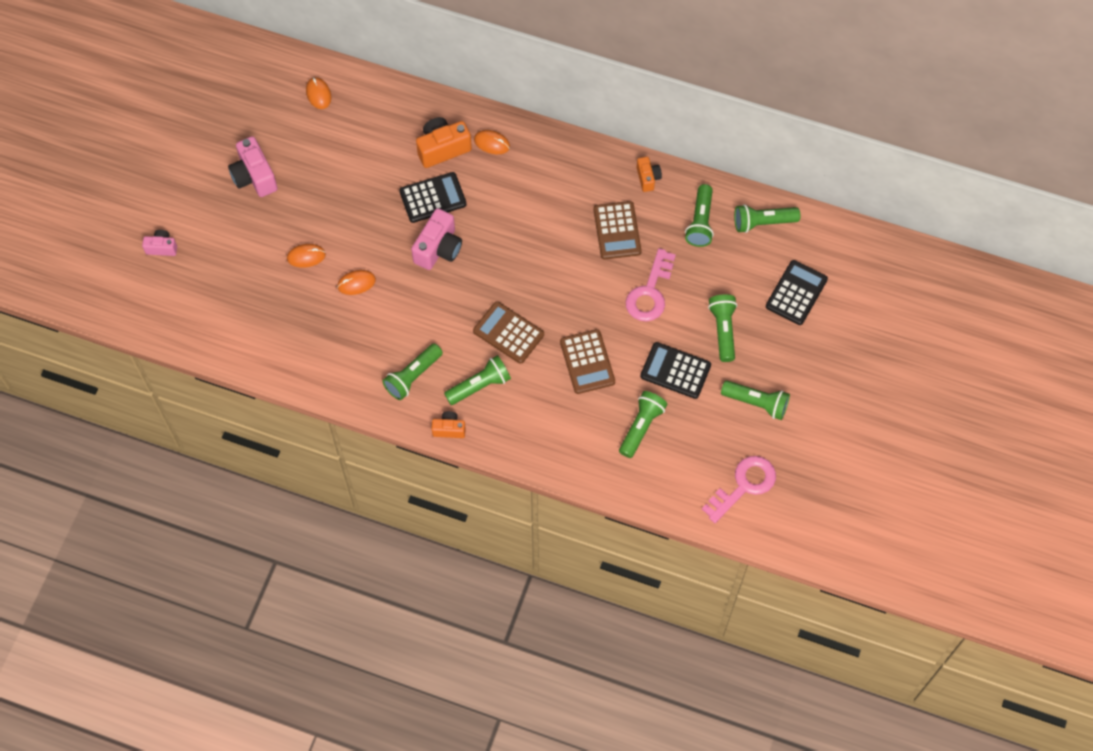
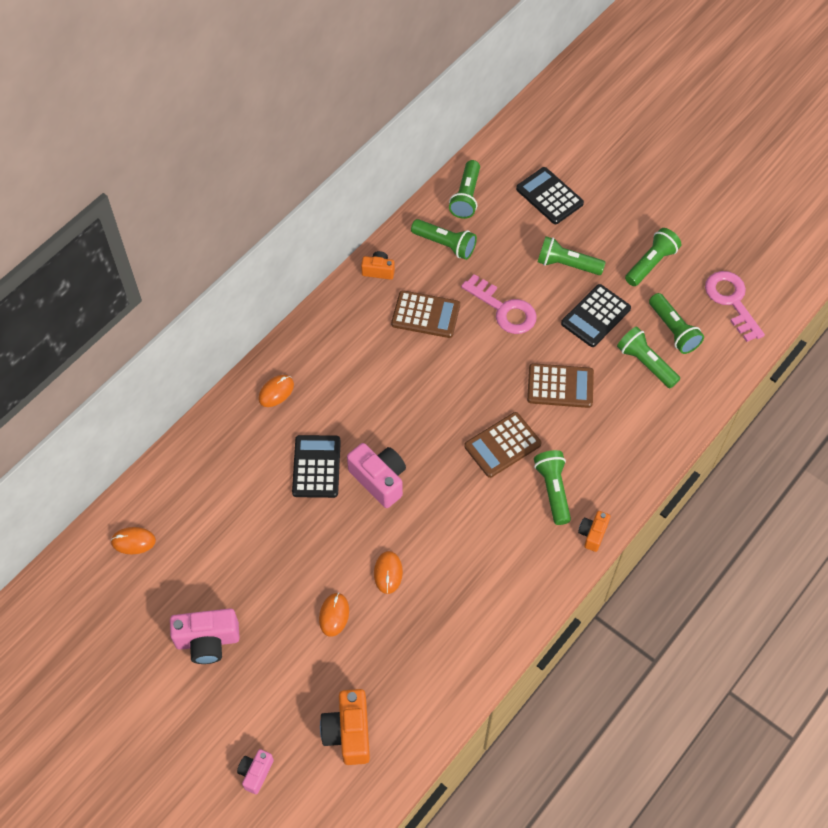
camera: 70 degrees left, 5 degrees down
(413, 376) = (520, 550): green flashlight -> green flashlight (673, 330)
(442, 148) = (261, 439): orange camera -> orange camera (348, 732)

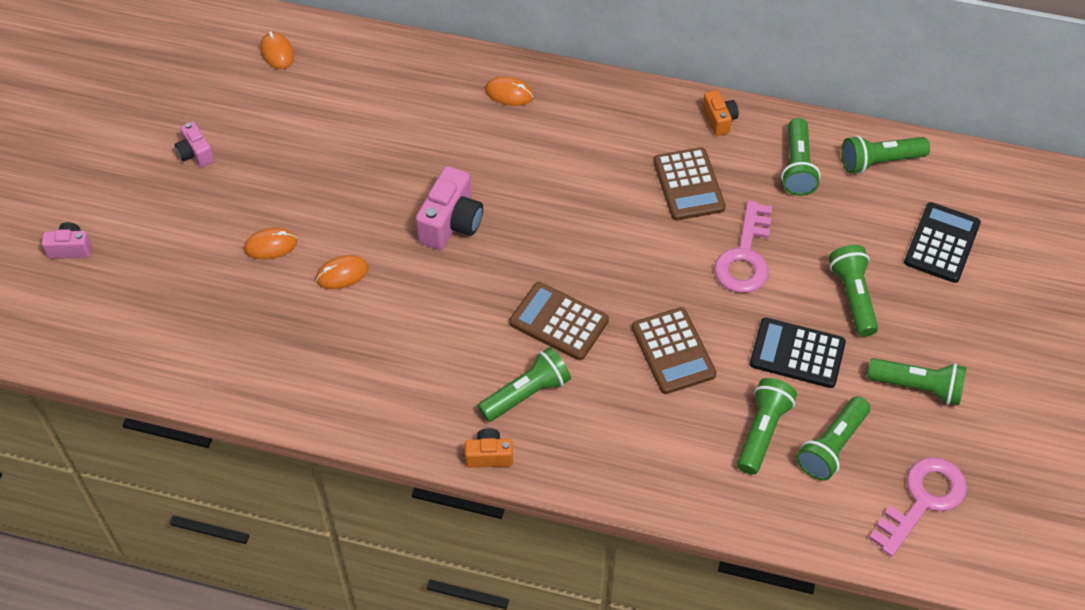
camera: 65 degrees right, 5 degrees down
(207, 641) = (196, 153): pink camera -> pink camera, size x0.58
(316, 467) = (437, 163): black calculator -> none
(348, 732) = (143, 310): orange camera -> none

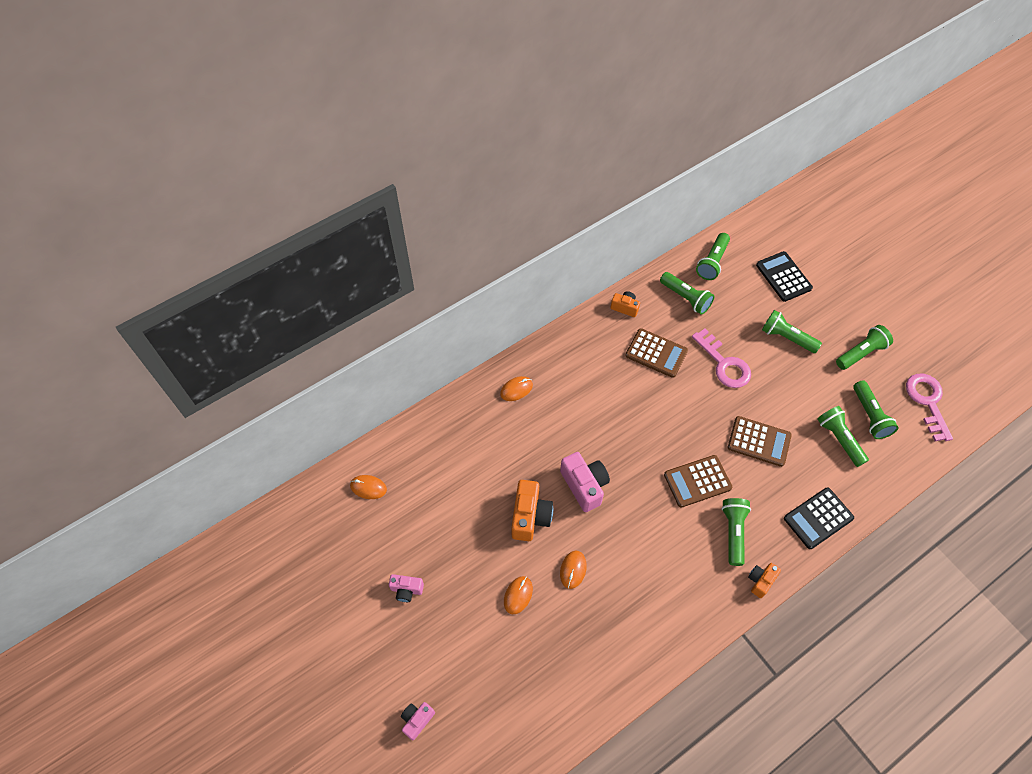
camera: 50 degrees left, 5 degrees up
(369, 199) = (530, 516): none -> orange camera
(797, 353) = (802, 387): black calculator -> black calculator (818, 518)

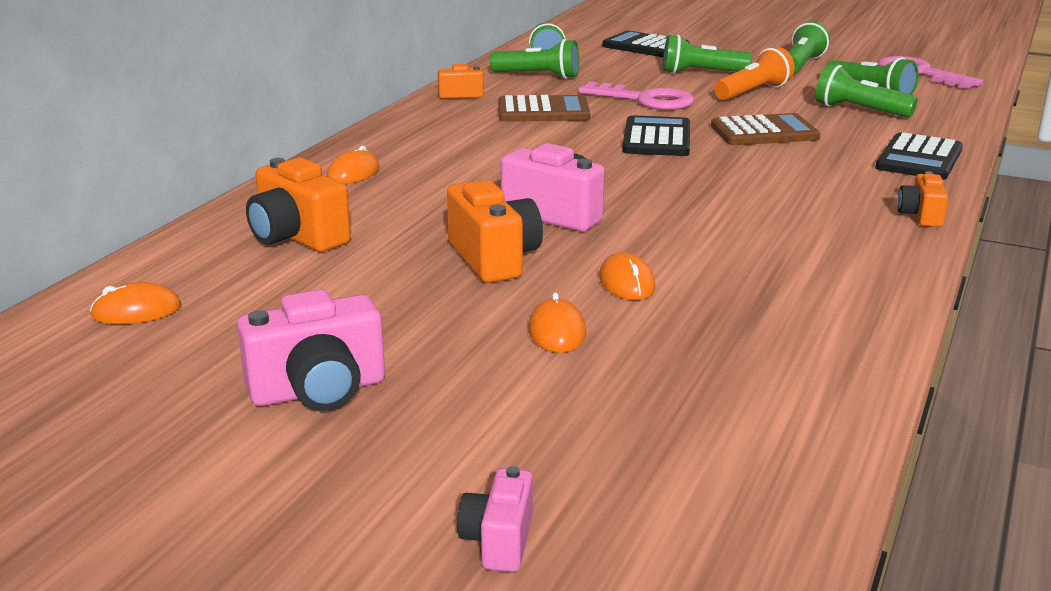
camera: 30 degrees left, 35 degrees down
(406, 590) = (318, 391): pink camera -> pink camera, size x1.72
(458, 449) = (297, 237): none -> orange camera
(693, 421) = (657, 138): none -> black calculator
(697, 481) = (722, 173): brown calculator -> none
(733, 532) = (827, 193): green flashlight -> none
(796, 382) = (753, 92): none -> orange flashlight

